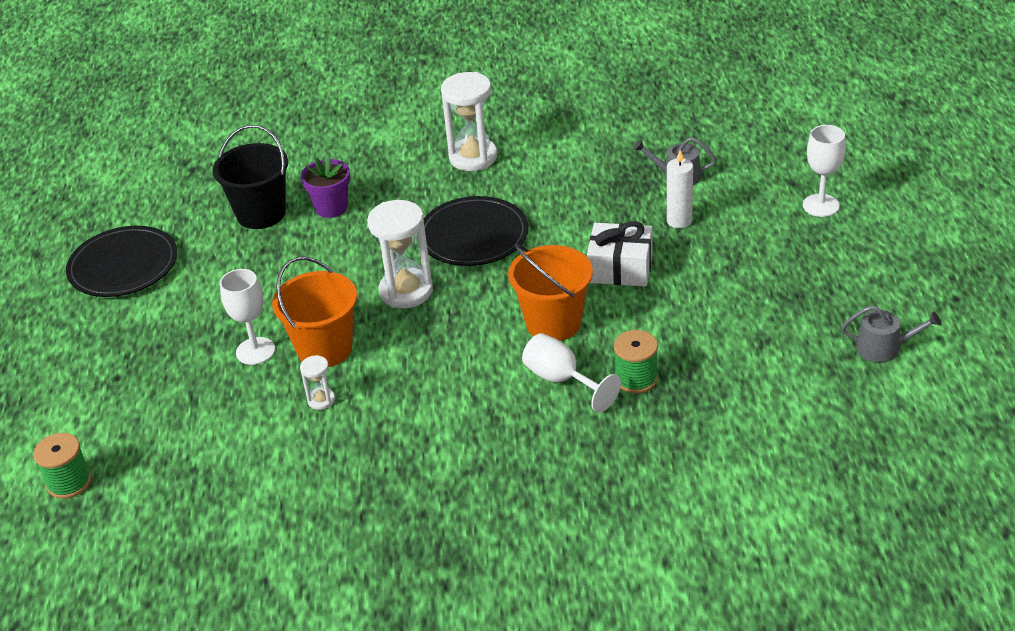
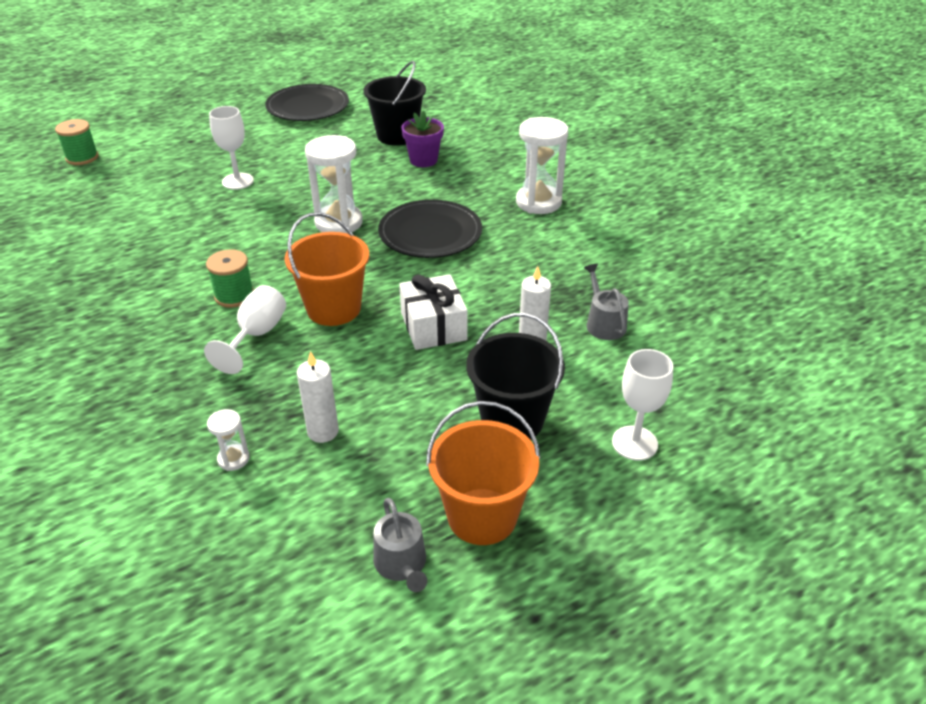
camera: 60 degrees right, 0 degrees up
(321, 400) = (191, 224): white hourglass -> white hourglass (233, 459)
(324, 349) = (251, 208): orange bucket -> orange bucket (482, 516)
(636, 379) = (275, 380): green spool -> green spool (234, 295)
(721, 361) = (323, 431): none -> white candle
(764, 256) = (512, 420): none -> black bucket

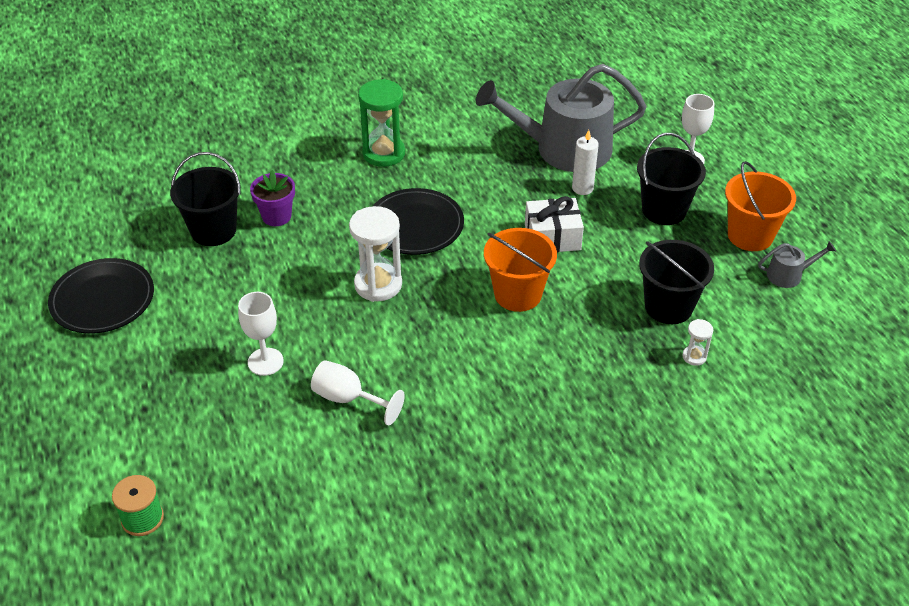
camera: 80 degrees left, 5 degrees up
(234, 295) = (484, 360): green spool -> none
(256, 335) = (547, 344): white goblet -> white goblet (348, 399)
(323, 431) = (668, 306): white candle -> black bucket
(538, 202) = (383, 153): white hourglass -> green hourglass
(604, 323) = (564, 149): grey watering can -> grey watering can, size x2.43

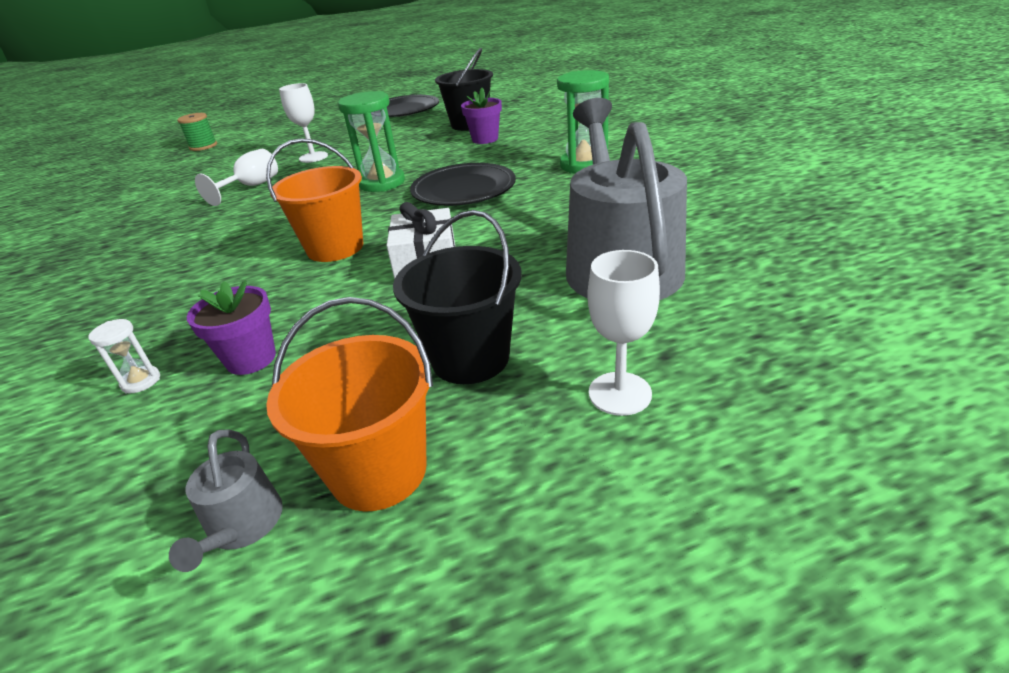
camera: 95 degrees right, 10 degrees down
(378, 284) = (382, 183): white hourglass -> green hourglass
(582, 188) = (527, 282): white candle -> none
(668, 306) = (251, 359): black bucket -> purple flower pot

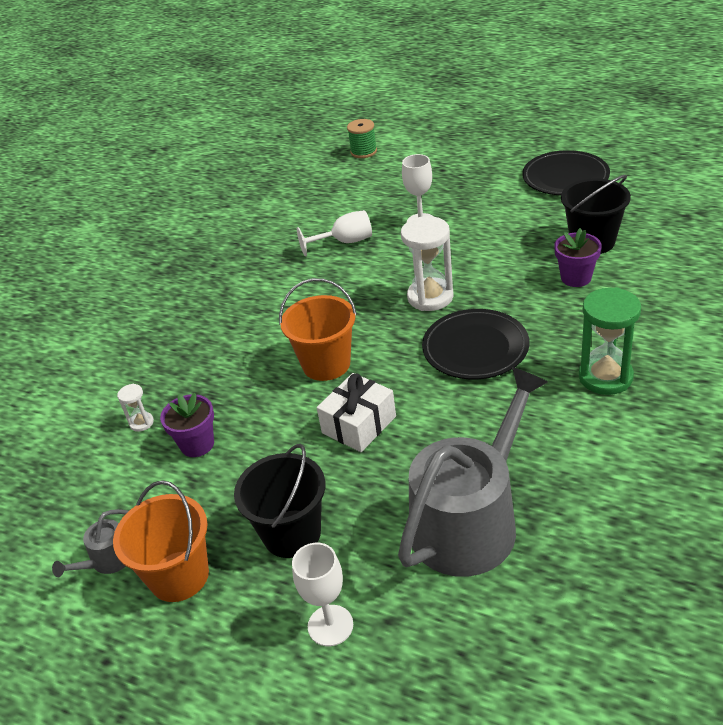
camera: 45 degrees right, 5 degrees up
(382, 183) = (430, 297): green hourglass -> white hourglass

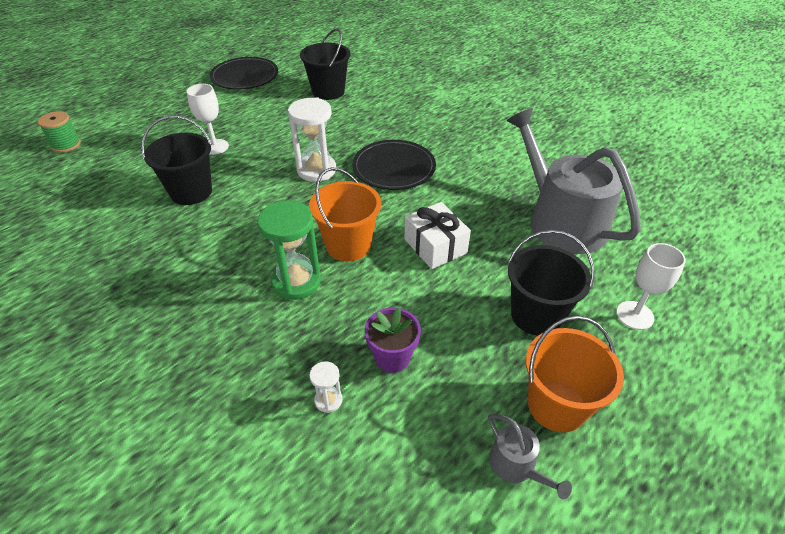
camera: 75 degrees left, 5 degrees up
(344, 242) = (191, 192): white goblet -> black bucket
(576, 278) = (359, 109): purple flower pot -> none
(605, 377) = (463, 130): green hourglass -> green hourglass (296, 282)

